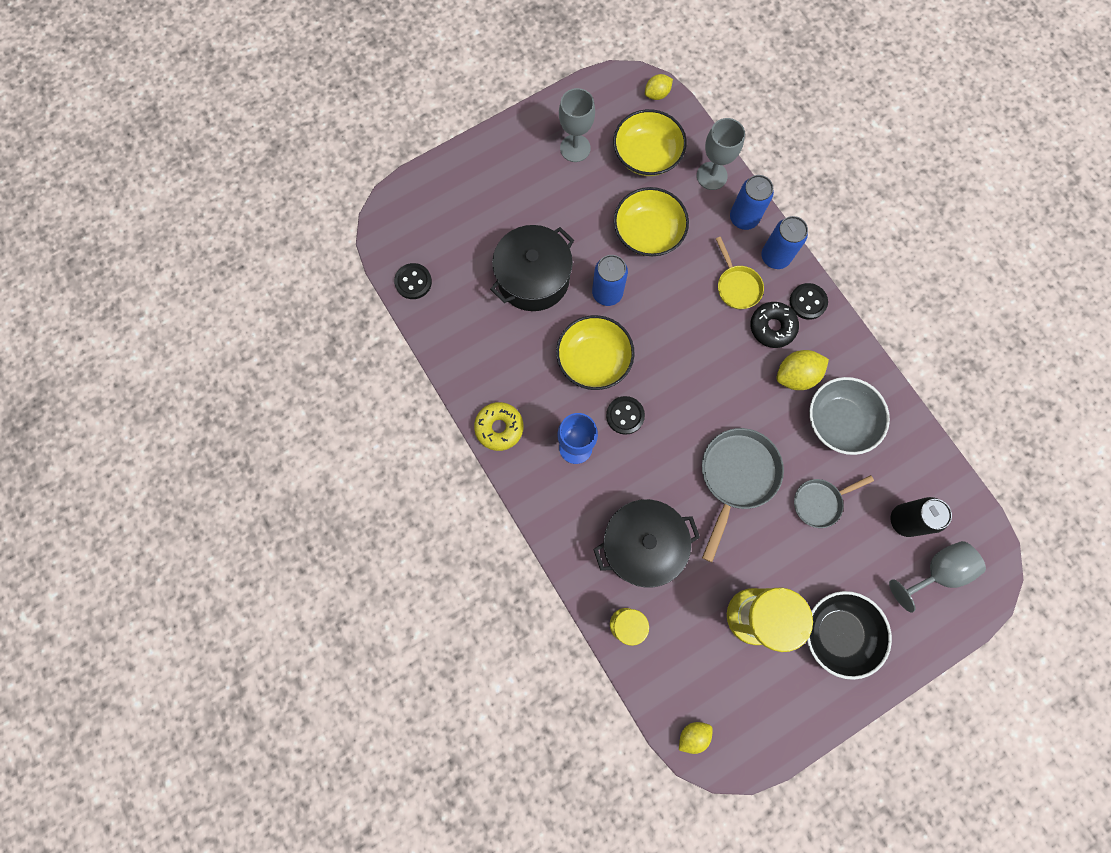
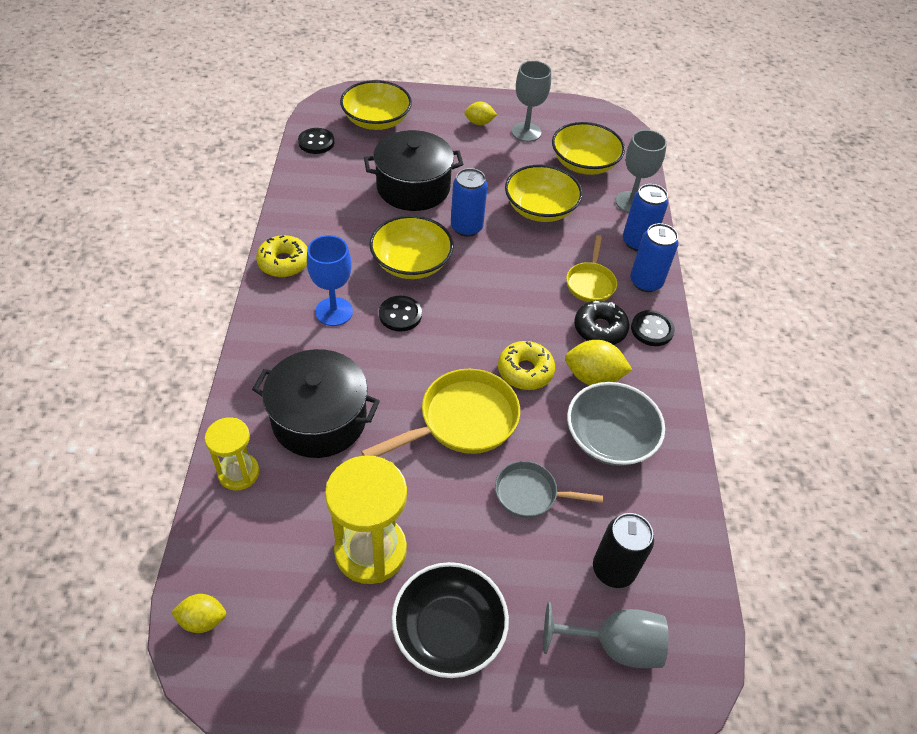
camera: 30 degrees right, 25 degrees down
(441, 220) = (376, 120): none -> yellow bowl
(657, 94) = (626, 134): yellow lemon -> yellow lemon (479, 123)
(736, 477) = (462, 421): grey pan -> yellow pan
(747, 403) = (525, 371): none -> yellow donut

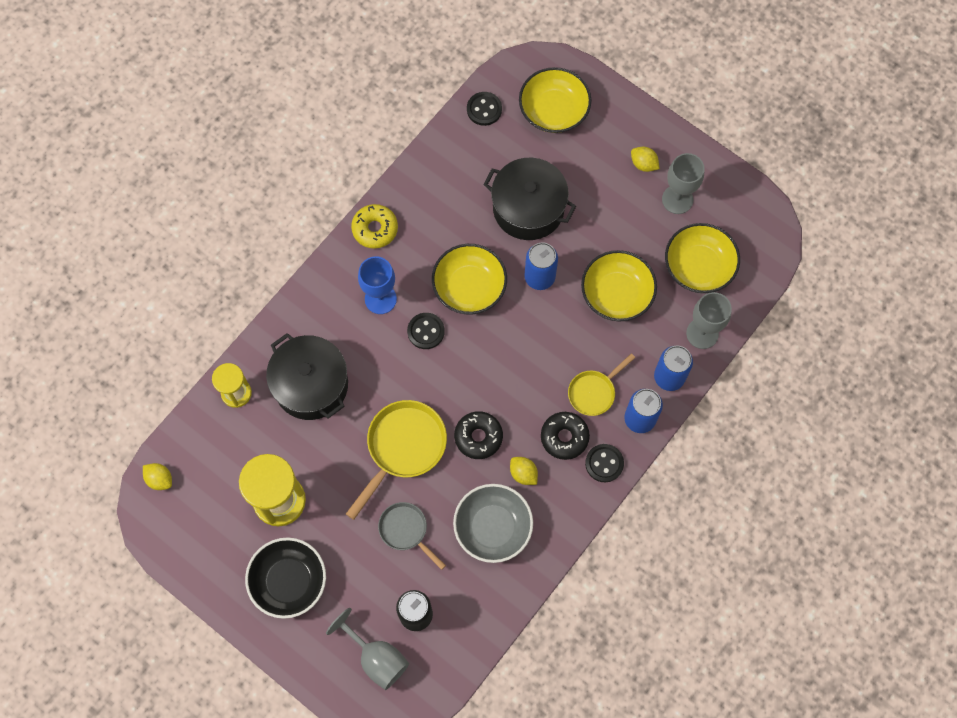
camera: 40 degrees right, 20 degrees up
(462, 421) = (403, 448): yellow pan -> yellow pan turned 60 degrees counterclockwise
(525, 371) = (478, 437): yellow donut -> black donut
(593, 377) = (523, 473): yellow lemon -> yellow lemon, size x0.64

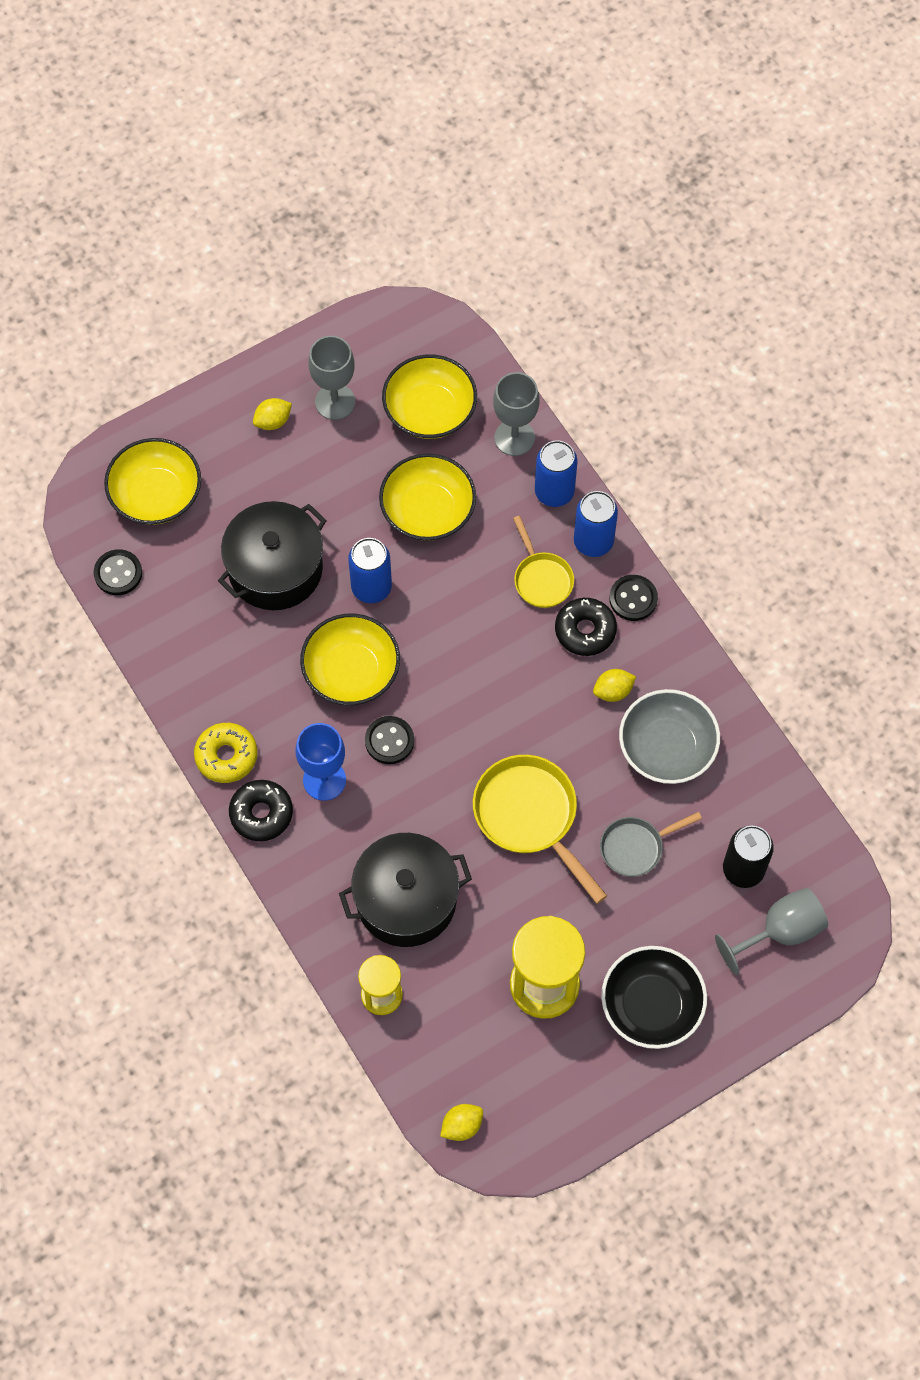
camera: 70 degrees left, 5 degrees down
(478, 437) = (549, 726): black donut -> black donut (261, 814)

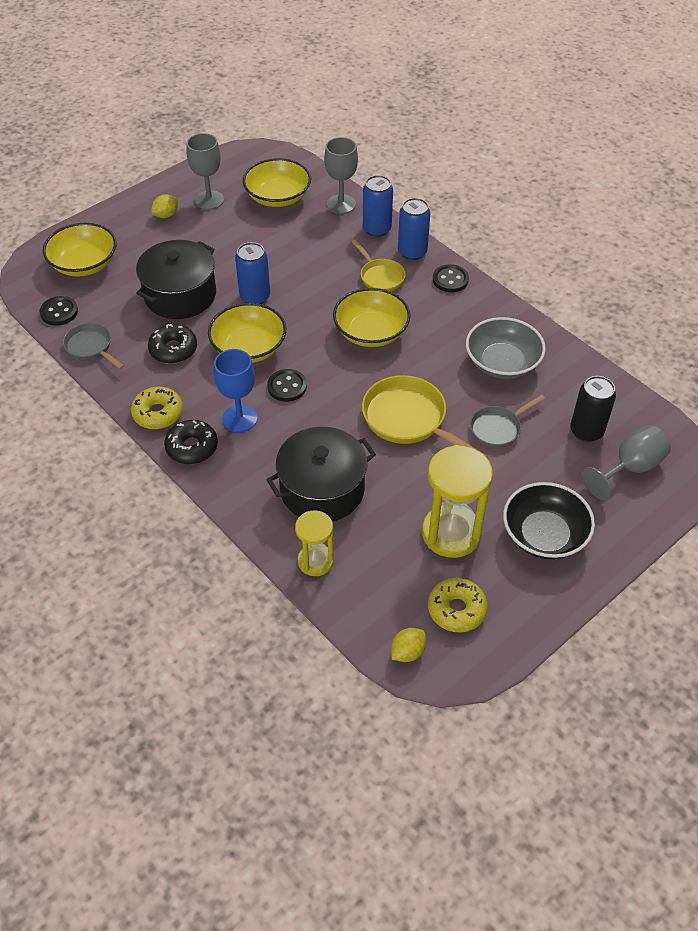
camera: 10 degrees left, 15 degrees down
(154, 639) = (91, 347): none -> grey pan
(428, 510) = (288, 249): yellow bowl -> yellow bowl (371, 332)
(527, 1084) = (456, 609): none -> yellow donut
(585, 630) = (420, 302): black donut -> black donut (173, 349)
(613, 691) = (451, 334): yellow lemon -> none

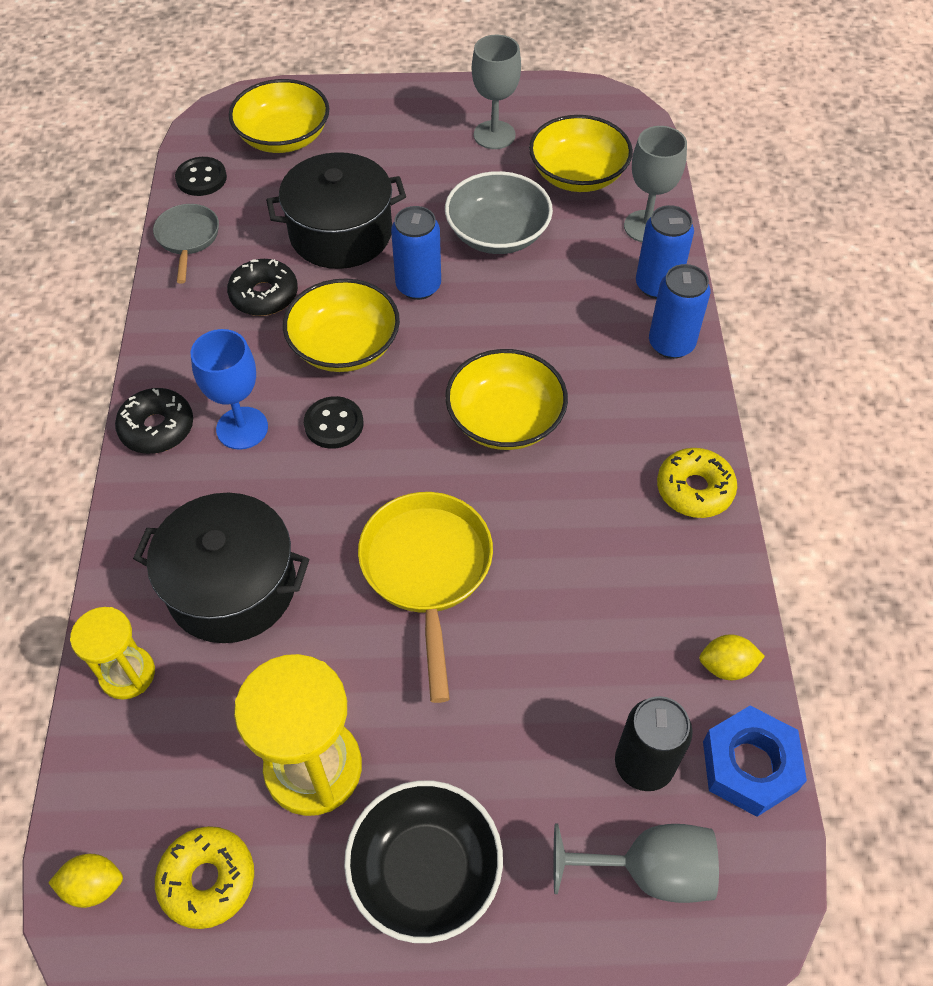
camera: 40 degrees right, 5 degrees up
(158, 413) = (168, 362): yellow donut -> yellow donut (694, 489)
(166, 215) = (428, 127): yellow lemon -> yellow lemon (726, 666)
(380, 277) = (594, 352): yellow pan -> none
(450, 280) = (682, 413): black button -> none
(498, 428) = (526, 667): grey pan -> none
(502, 363) = (630, 577): grey bowl -> grey bowl (497, 234)
(626, 402) = (749, 765): none -> blue nut

